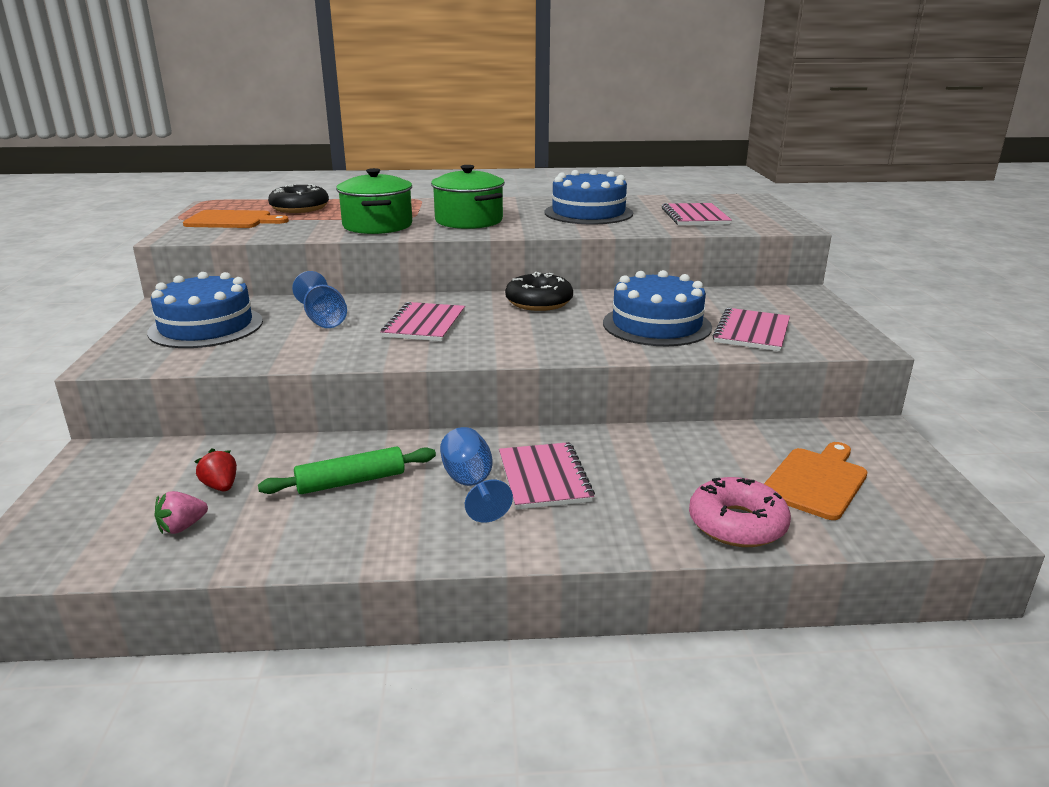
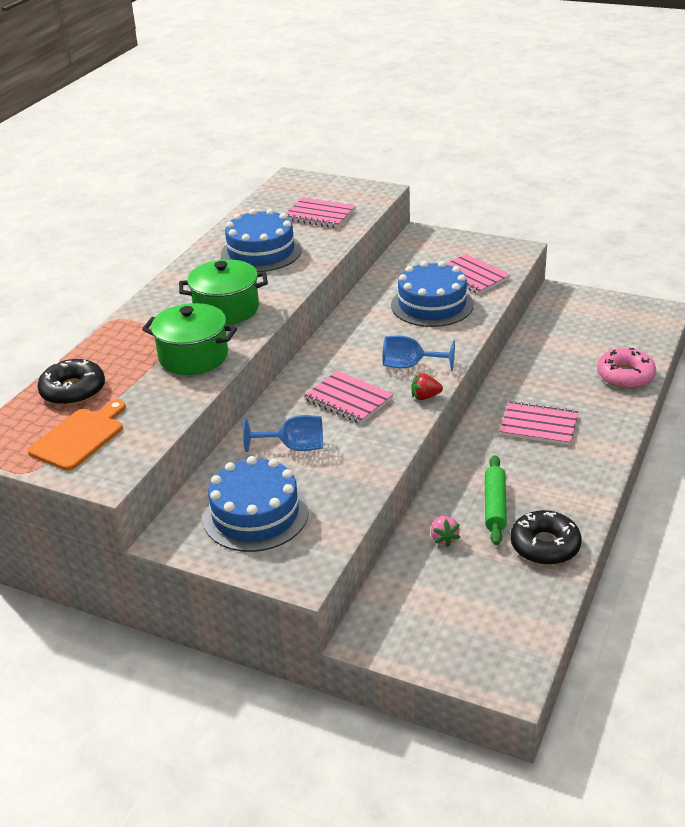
camera: 60 degrees left, 10 degrees up
(182, 527) = (511, 591): pink strawberry -> pink strawberry (443, 538)
(221, 486) = (464, 568): red strawberry -> red strawberry (425, 397)
(471, 485) = (530, 456): blue goblet -> blue goblet (410, 366)
(539, 302) = (346, 338): black donut -> black donut (545, 545)
(816, 481) = (598, 335): orange cutting board -> none

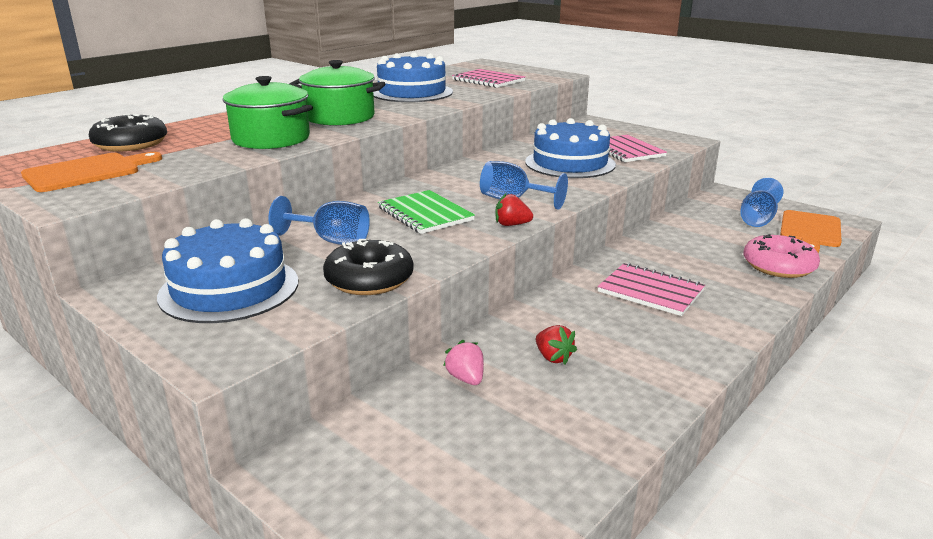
camera: 15 degrees right, 10 degrees down
(348, 399) = (425, 214): pink notebook -> green notebook
(443, 538) = (466, 378): pink strawberry -> pink strawberry turned 150 degrees clockwise
(495, 505) = (553, 357): green rolling pin -> red strawberry
(545, 545) = (596, 415): black donut -> black donut (369, 279)
(595, 323) = (757, 219): none -> blue goblet
(639, 329) = (810, 231): none -> orange cutting board

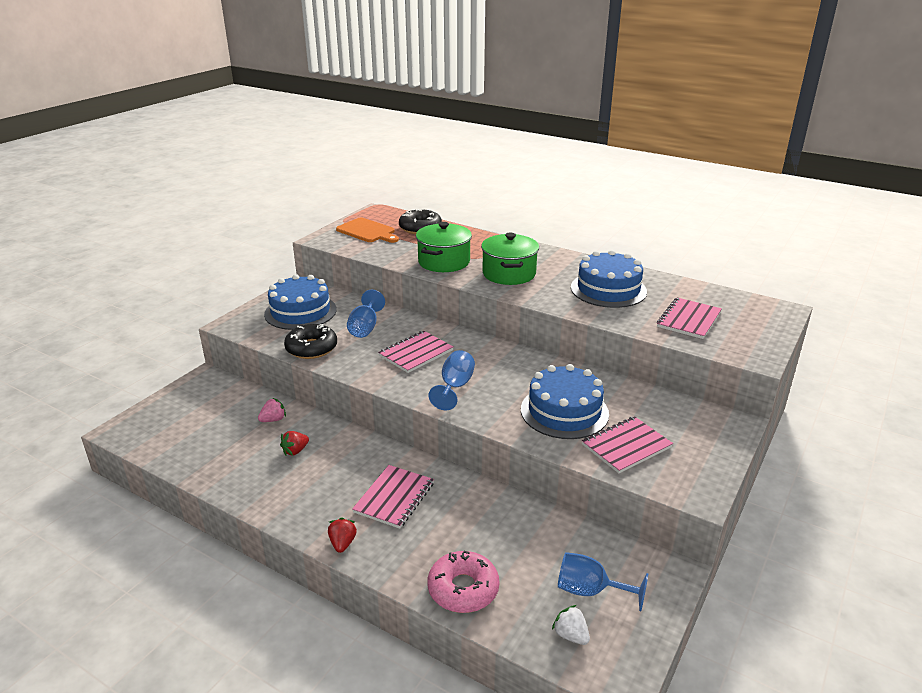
camera: 80 degrees right, 5 degrees up
(425, 214) = (416, 353): green notebook -> pink notebook
(511, 225) = (403, 390): red strawberry -> red strawberry (342, 543)
(810, 231) = (570, 635): orange cutting board -> white strawberry

